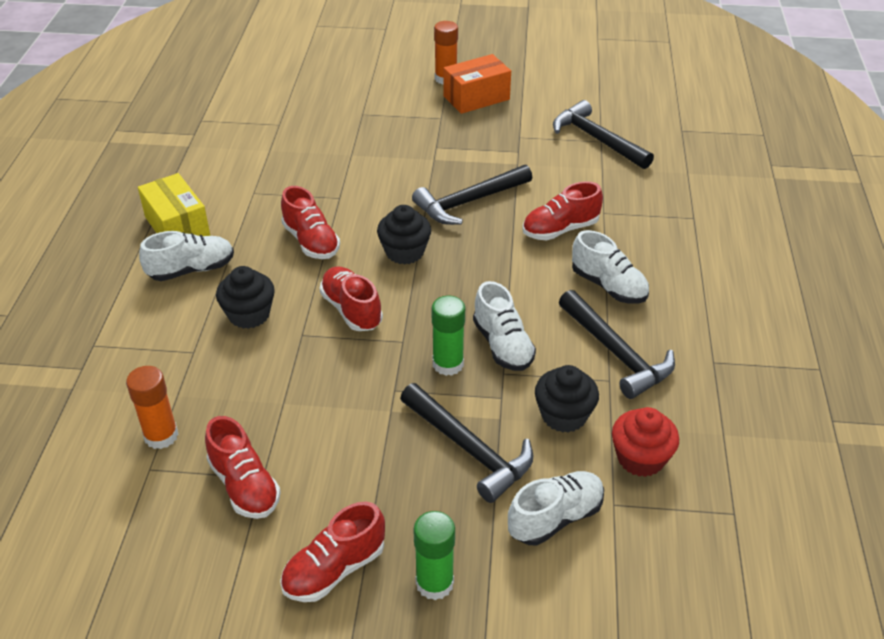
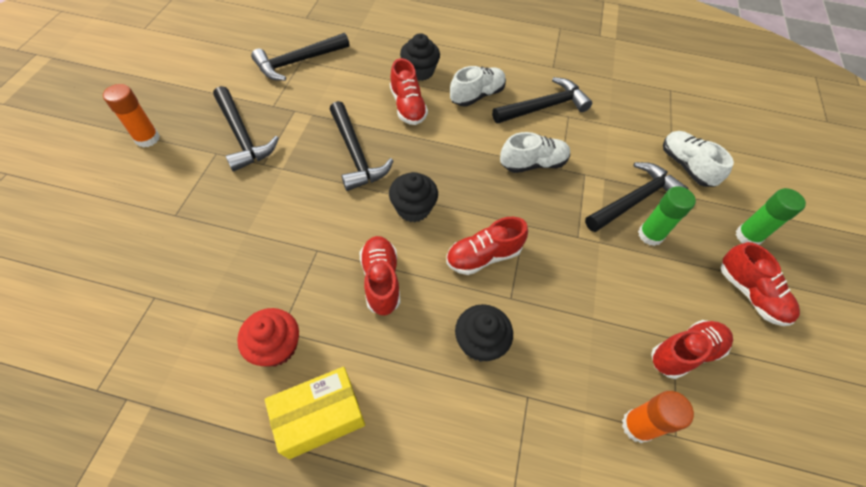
camera: 85 degrees left, 15 degrees up
(191, 270) = (402, 400): white shoe -> none
(311, 241) = (381, 280): red shoe -> red shoe turned 75 degrees counterclockwise
(448, 364) = (551, 199): green glue stick -> green glue stick (650, 235)
(468, 127) = (242, 136): none -> black hammer
(476, 98) = (195, 122): orange box -> none
(564, 415) = (601, 144): black cupcake -> black cupcake (419, 71)
(640, 458) = (634, 117): red cupcake -> red cupcake (276, 346)

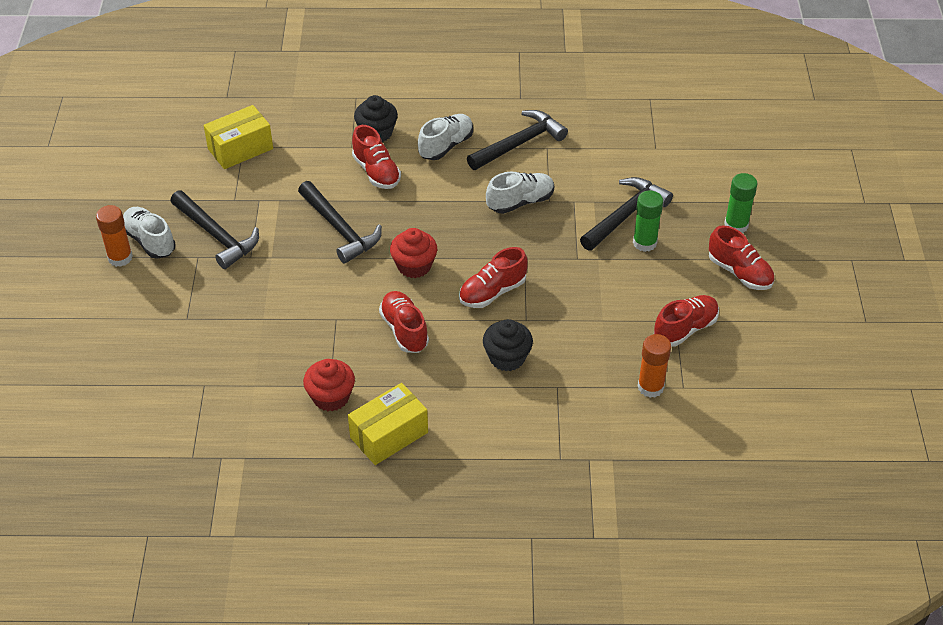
camera: 10 degrees left, 10 degrees down
(298, 62) = (240, 149): black hammer -> yellow box
(413, 208) = (414, 266): black cupcake -> red cupcake
(686, 166) = (673, 173): white shoe -> white shoe (150, 241)

